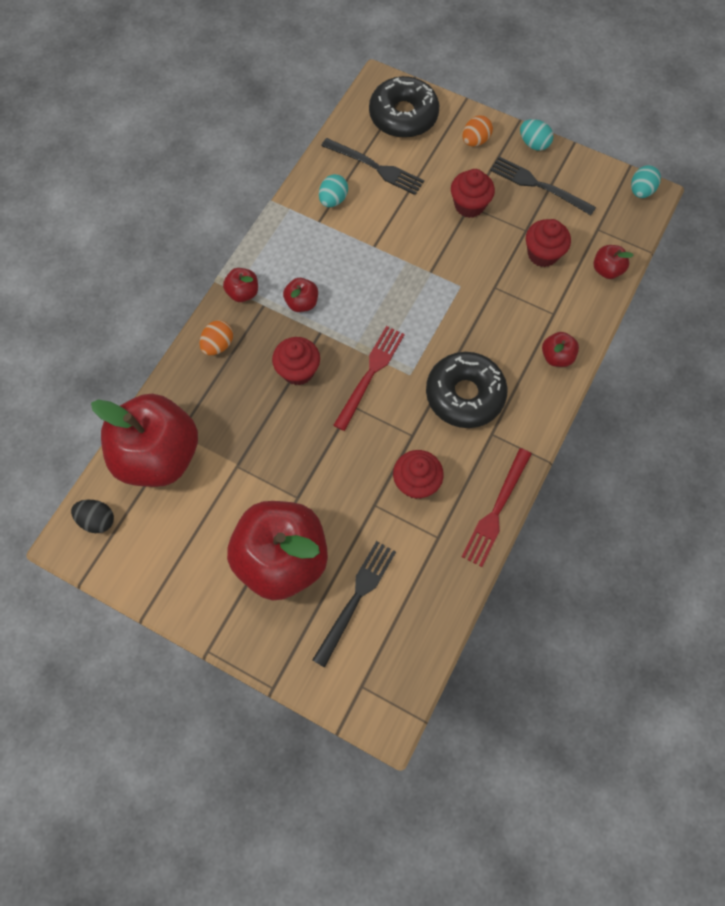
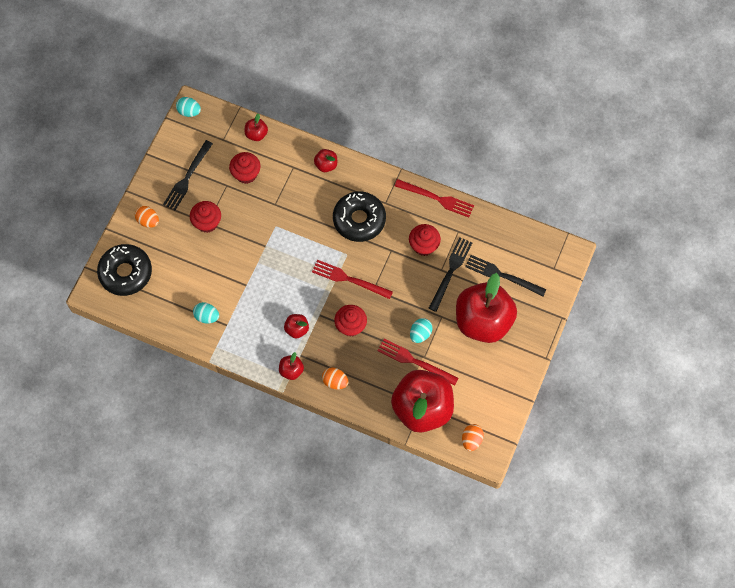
camera: 95 degrees left, 0 degrees up
(97, 520) = (471, 440): black egg -> orange egg
(232, 452) = (415, 361): none -> red fork
(375, 167) = (176, 289): black fork -> black fork (450, 271)
(533, 144) = (149, 181): turquoise egg -> turquoise egg (420, 334)

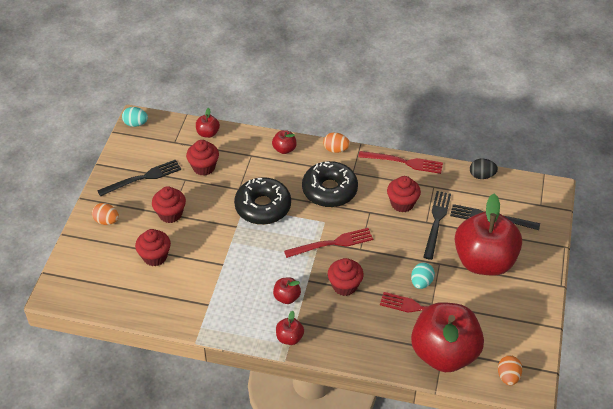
camera: 10 degrees left, 20 degrees down
(126, 273) = (88, 271): black donut -> black donut (263, 207)
(187, 177) = (143, 178): black fork -> black fork turned 135 degrees counterclockwise
(187, 267) = (155, 257): none -> red cupcake
(207, 316) = (185, 299): turquoise egg -> none
(335, 381) = (341, 341): orange egg -> orange egg (336, 149)
(349, 279) = (332, 243): red fork -> red fork turned 150 degrees clockwise
(507, 226) = (481, 176): none -> black egg

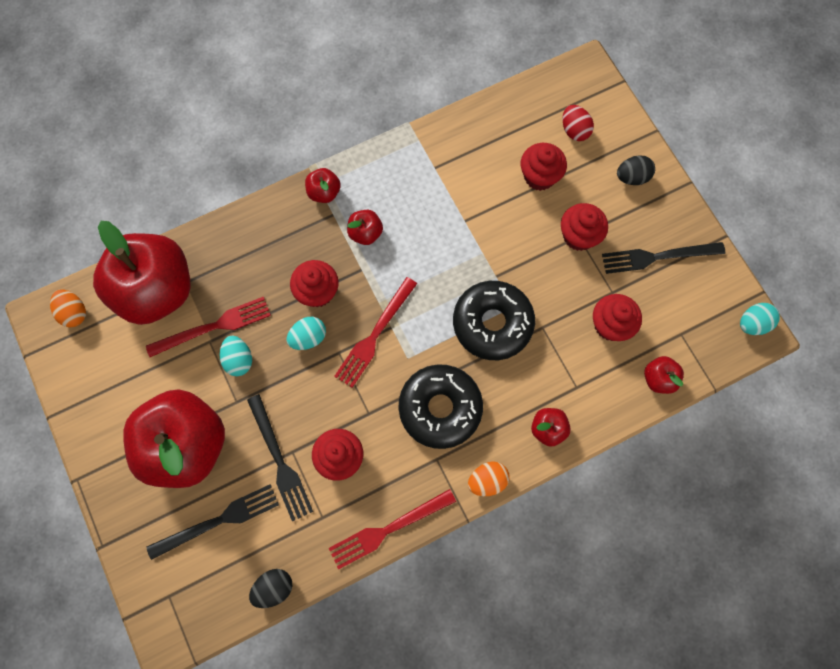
camera: 140 degrees right, 25 degrees up
(105, 266) = (574, 130): none -> red egg
(106, 221) = (632, 177): orange egg -> black egg
(143, 178) = (657, 257): black fork -> black fork turned 60 degrees clockwise
(371, 267) = (308, 337): none -> turquoise egg

